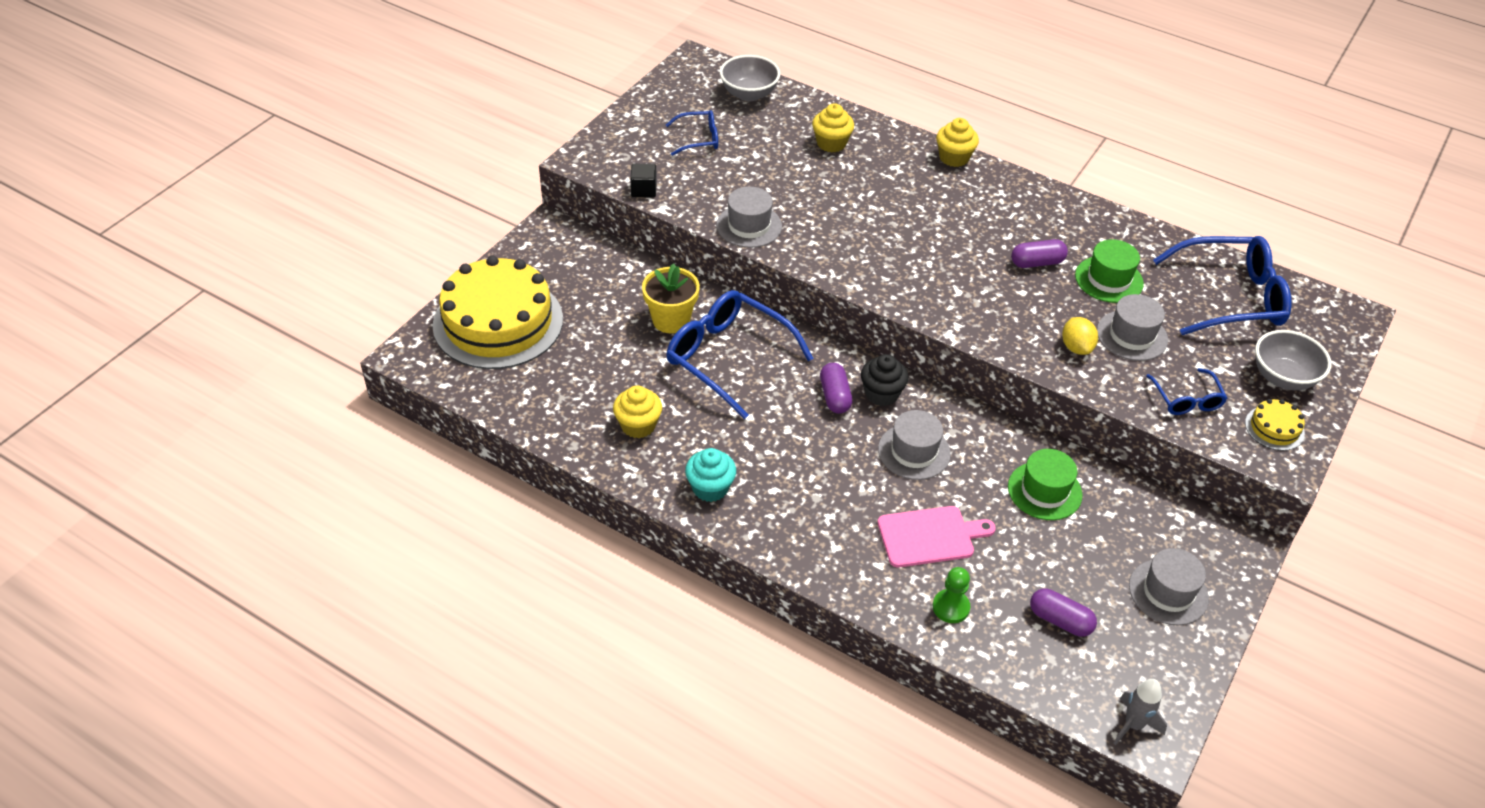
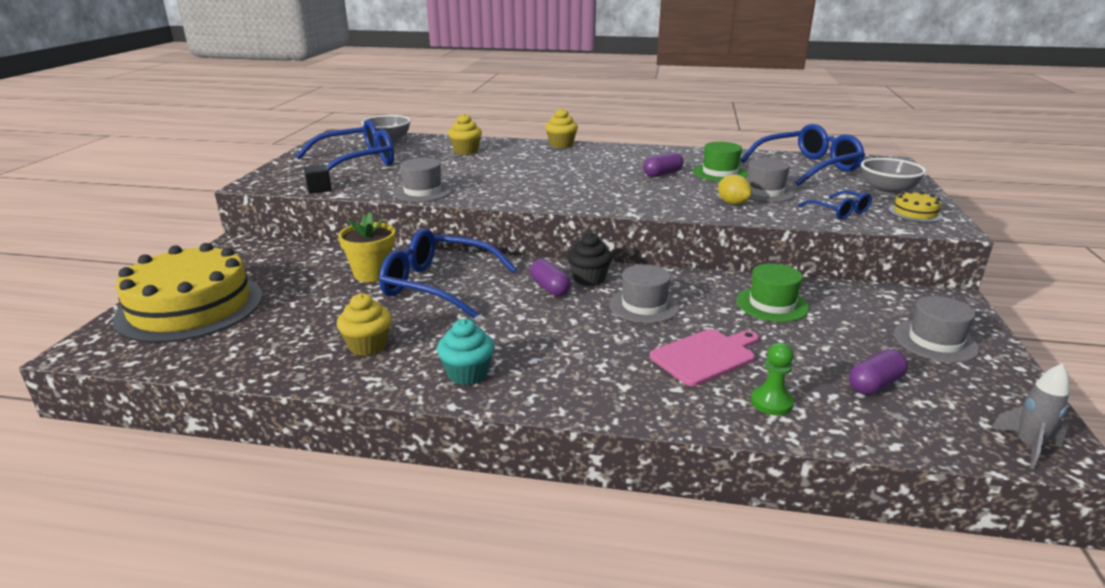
camera: 20 degrees left, 20 degrees down
(699, 139) = (357, 162): blue glasses -> blue glasses, size x1.96
(1060, 620) = (875, 384): purple capsule -> purple capsule turned 45 degrees counterclockwise

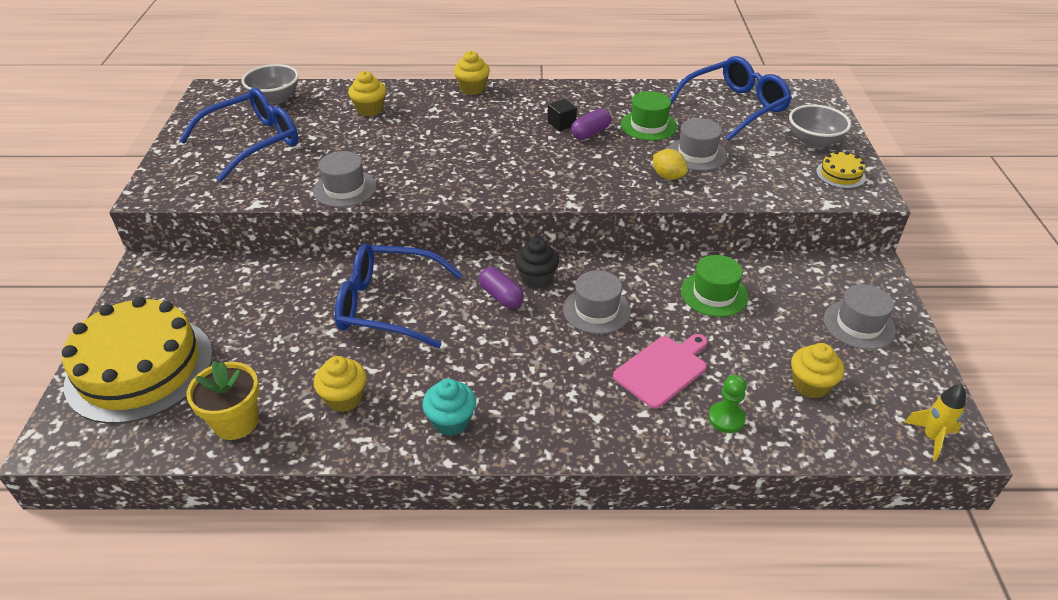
camera: 10 degrees left, 15 degrees up
(319, 189) = (228, 195): black cube -> black cube (561, 124)
(372, 274) = (314, 296): yellow flower pot -> yellow flower pot (236, 422)
(839, 212) = (771, 180): blue glasses -> none
(875, 384) = (810, 385): purple capsule -> yellow cupcake
(1027, 446) = (931, 438): grey rocket -> yellow rocket

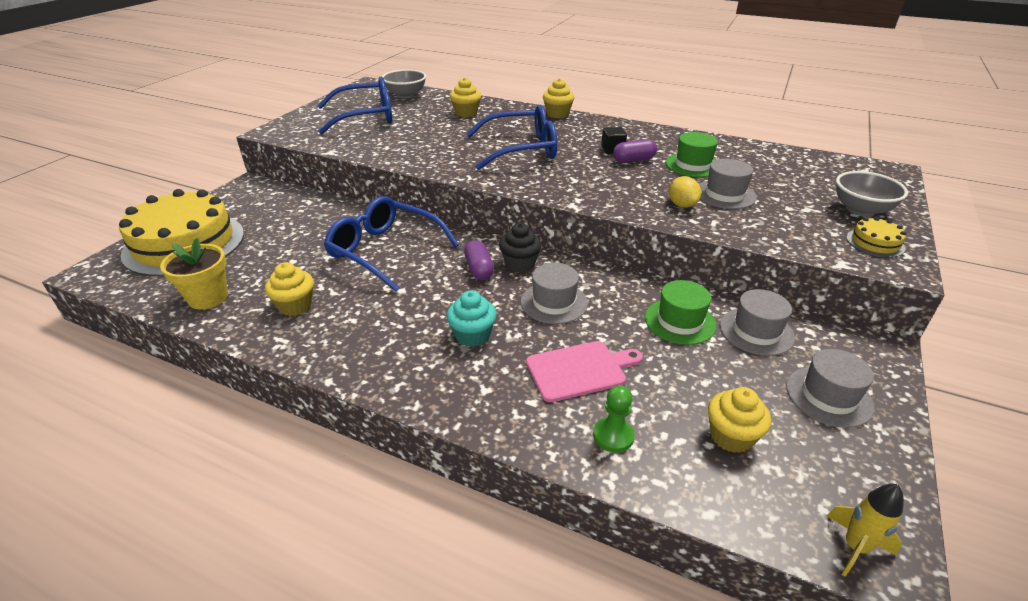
camera: 25 degrees right, 5 degrees down
(345, 189) = (401, 156): grey hat -> grey hat (756, 331)
(451, 421) = (359, 350): turquoise cupcake -> turquoise cupcake (472, 335)
(735, 107) = (792, 168): blue glasses -> blue glasses (522, 149)

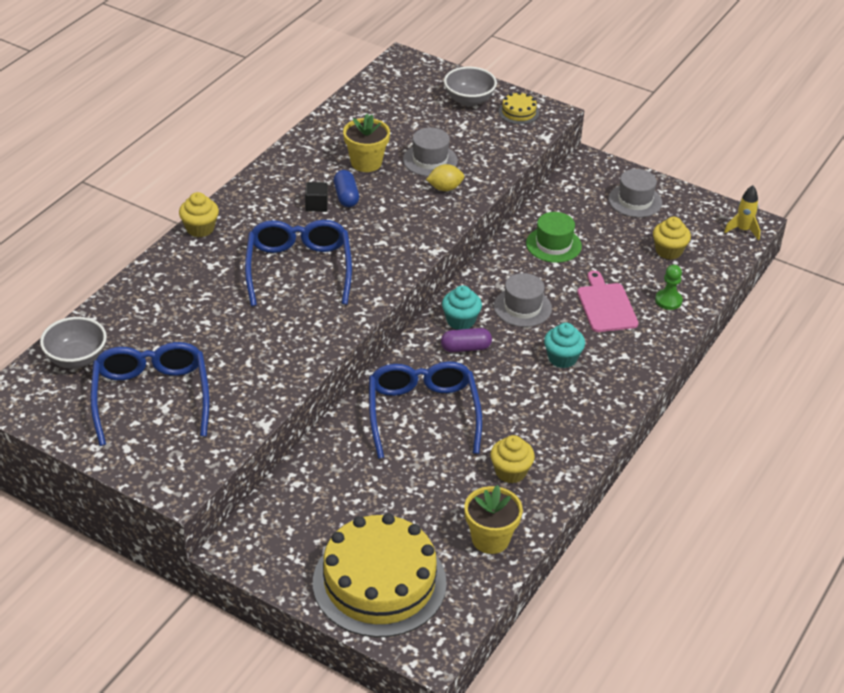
camera: 85 degrees left, 5 degrees up
(384, 251) = (422, 413): blue glasses -> blue glasses turned 135 degrees clockwise
(466, 113) = (169, 304): yellow cupcake -> none
(520, 264) = (460, 321): black cupcake -> turquoise cupcake
(633, 160) = (346, 196): purple capsule -> blue capsule
(693, 165) = (366, 163): green hat -> yellow flower pot
(756, 331) = (568, 211): grey hat -> none

